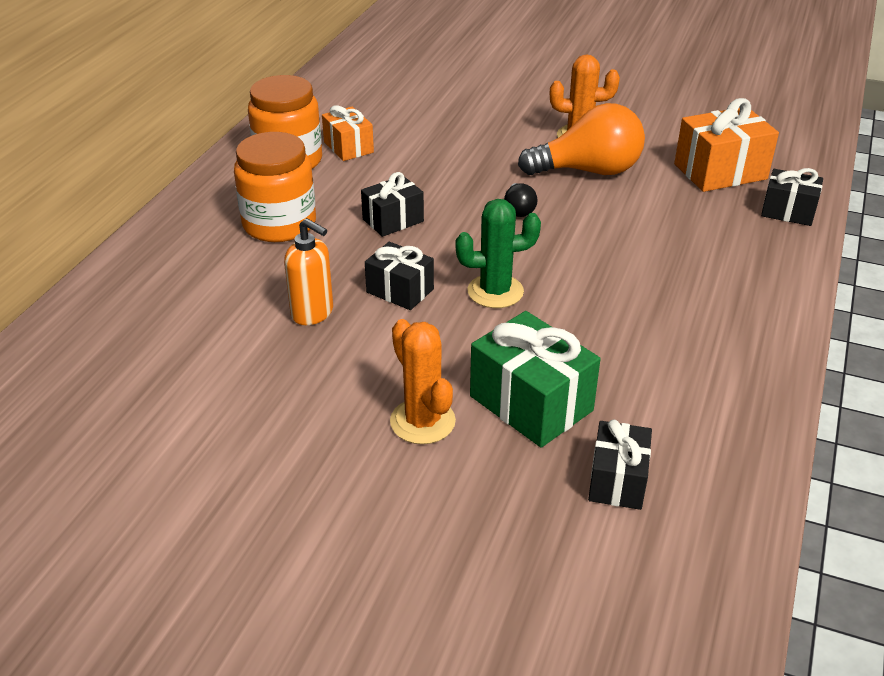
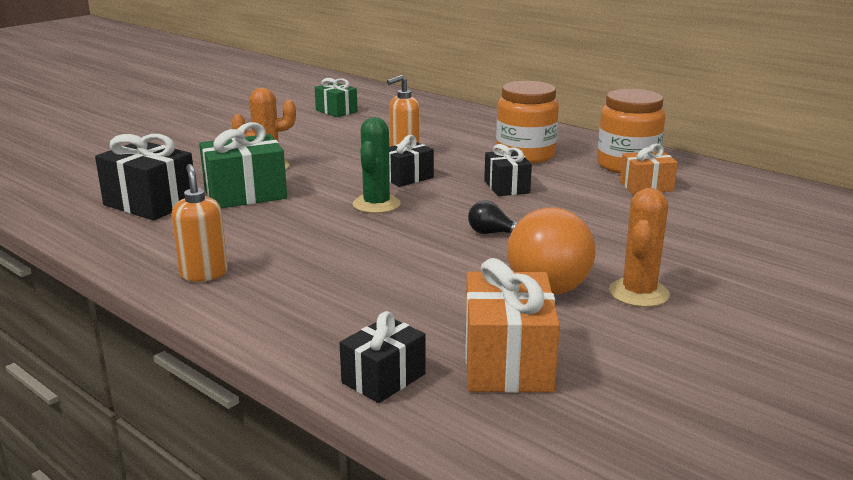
camera: 110 degrees right, 15 degrees down
(108, 443) = (336, 111): none -> green gift
(617, 480) = (150, 203): black gift -> black gift, size x1.61
(739, 350) = (204, 274): none -> orange soap dispenser

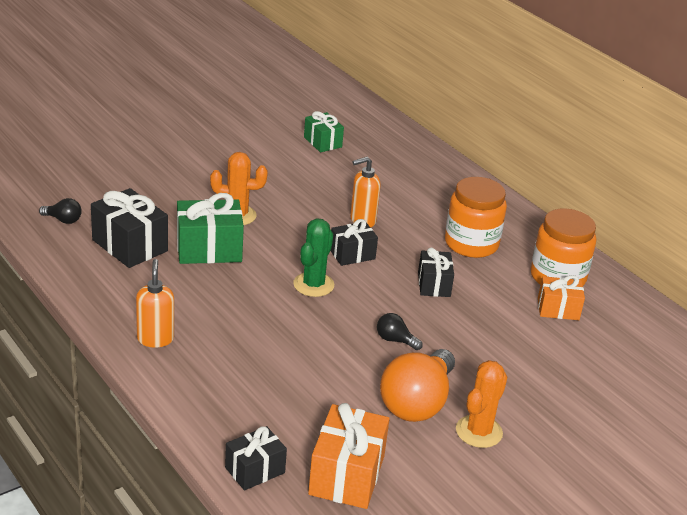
camera: 10 degrees right, 10 degrees up
(64, 194) = (63, 220): none -> black light bulb

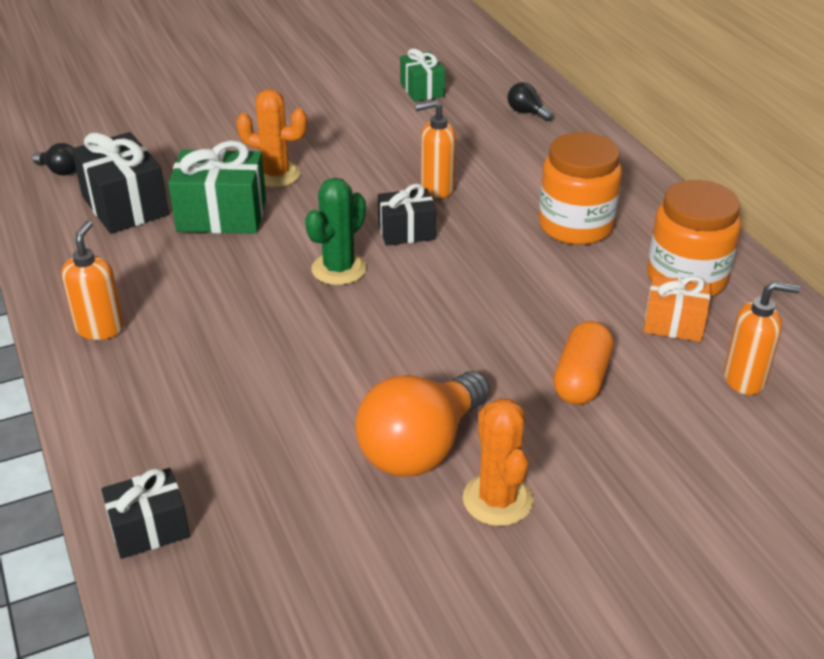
camera: 15 degrees right, 5 degrees up
(347, 475) = (277, 550): orange gift -> none
(395, 340) = (422, 352): black light bulb -> black light bulb (527, 112)
(434, 284) = (504, 278): black gift -> none
(479, 432) = (497, 499): orange cactus -> orange cactus turned 60 degrees counterclockwise
(508, 351) = (581, 379): none -> orange capsule
(613, 343) = (745, 379): none -> orange soap dispenser

